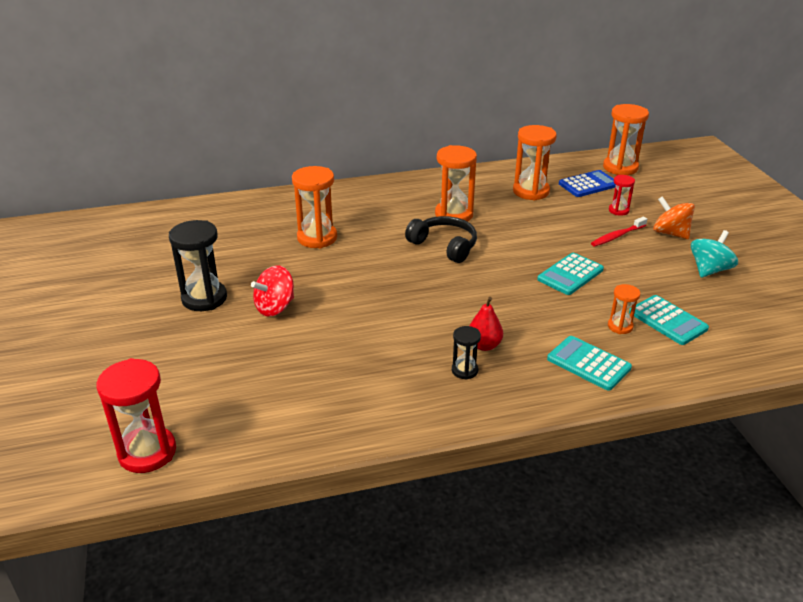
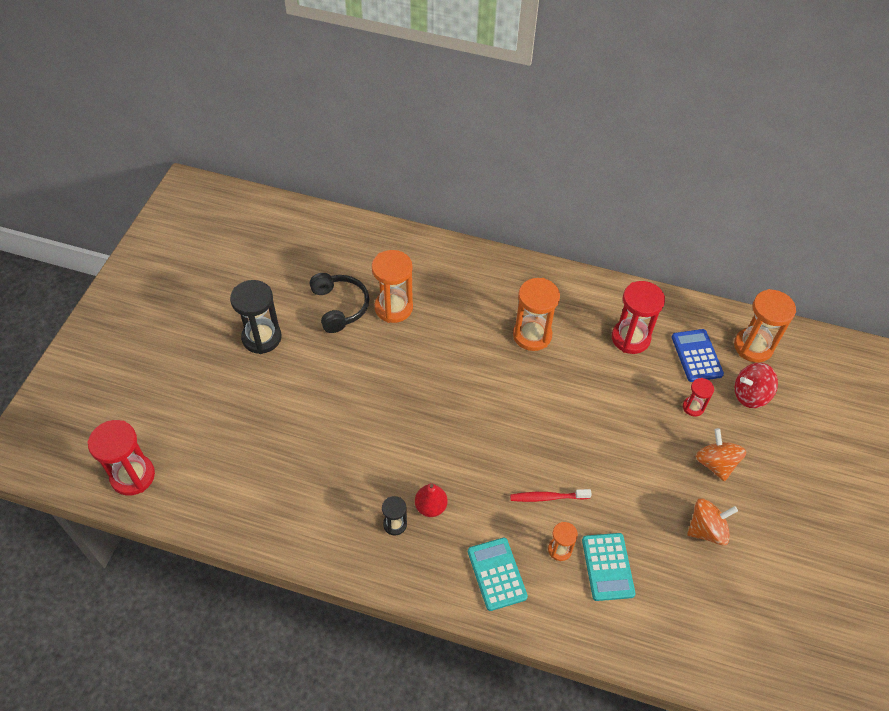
camera: 30 degrees right, 20 degrees up
(275, 307) = (305, 376): red spinning top -> red spinning top (750, 395)
(444, 246) = (491, 372): black headphones -> black headphones (339, 307)
(531, 191) = (630, 338): orange hourglass -> red hourglass
(570, 274) = (571, 466): turquoise calculator -> none
(588, 184) = (696, 356): blue calculator -> blue calculator turned 105 degrees counterclockwise
(617, 236) = (660, 440): red toothbrush -> red toothbrush (548, 497)
(709, 270) = (706, 530): turquoise spinning top -> orange spinning top

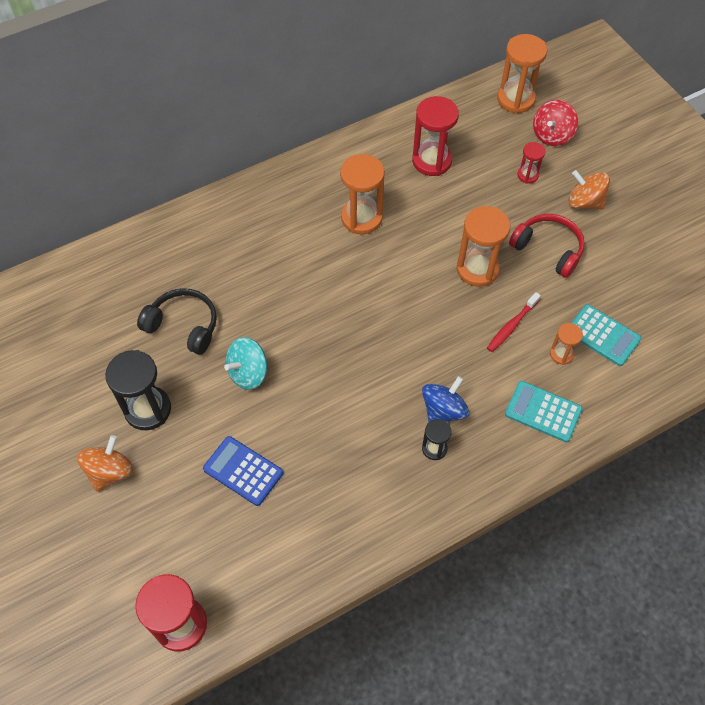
camera: 45 degrees left, 5 degrees up
(342, 369) = (248, 373): none -> turquoise spinning top
(393, 308) = (230, 288): orange hourglass -> orange hourglass (477, 269)
(430, 507) = (443, 410): red pear -> blue spinning top
(642, 471) = (548, 249): none -> red headphones
(696, 356) = (488, 136): blue calculator -> blue calculator (243, 471)
(706, 530) = (629, 252): orange spinning top -> orange spinning top (110, 472)

